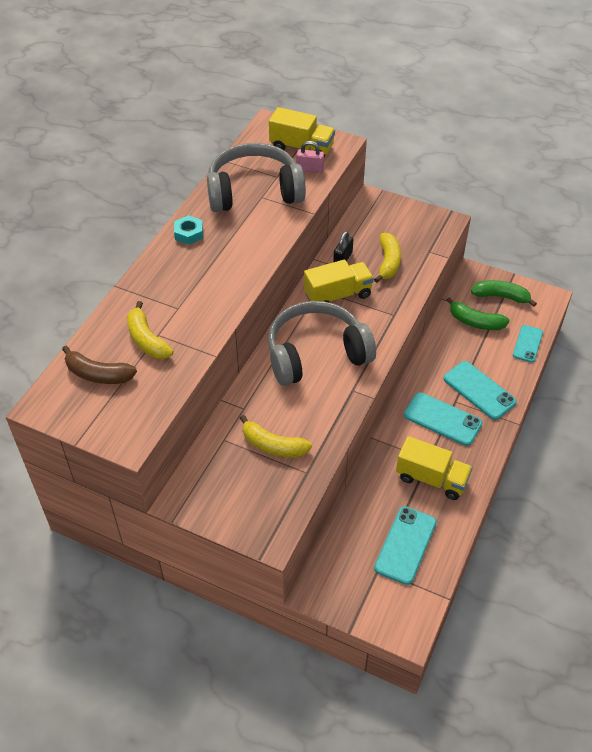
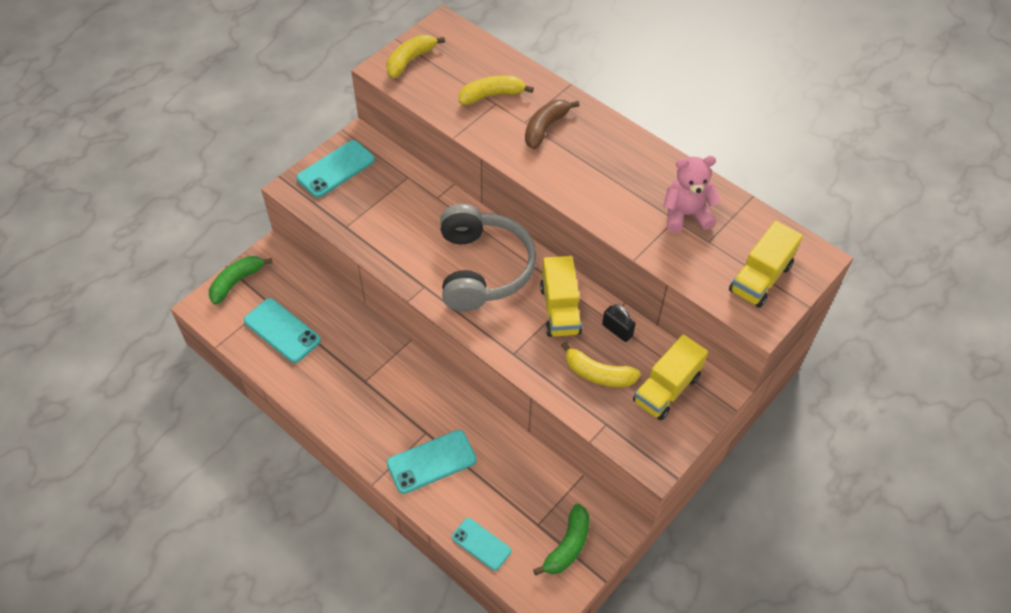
camera: 105 degrees right, 5 degrees up
(98, 374) = (464, 60): brown banana -> brown banana (545, 128)
(189, 233) = (629, 148): turquoise nut -> none
(254, 191) = (686, 215): grey headphones -> pink teddy bear
(273, 445) = (385, 209): yellow banana -> yellow banana (410, 60)
(310, 169) = (715, 276): pink padlock -> none
(431, 478) = (341, 376): yellow truck -> yellow truck (666, 389)
(442, 419) = (407, 411): turquoise phone -> turquoise phone (336, 169)
(475, 322) = (534, 498): green banana -> green banana (237, 282)

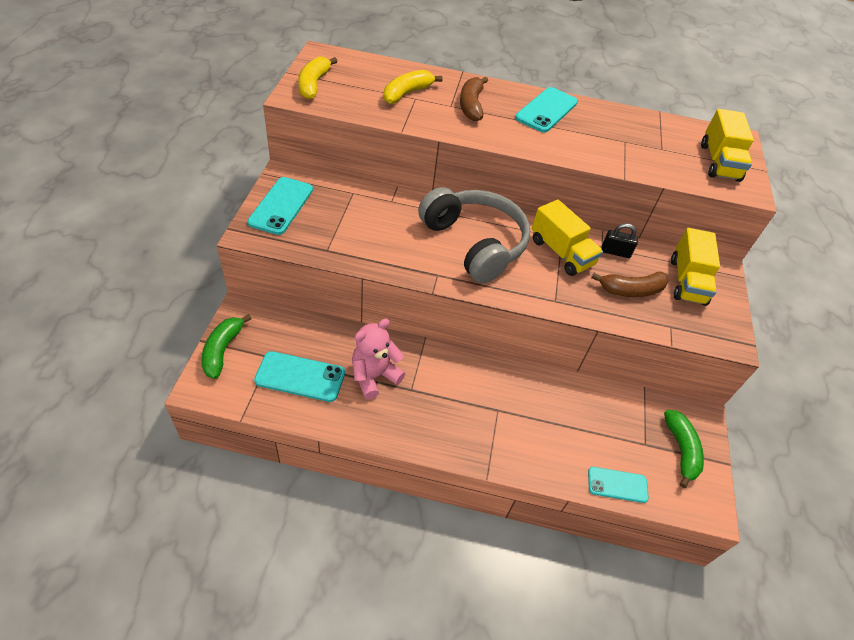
camera: 35 degrees left, 5 degrees down
(431, 461) = (522, 433): turquoise phone -> turquoise phone (546, 110)
(598, 374) = (631, 290): yellow banana -> brown banana
(686, 215) = (629, 136): pink teddy bear -> pink teddy bear (374, 376)

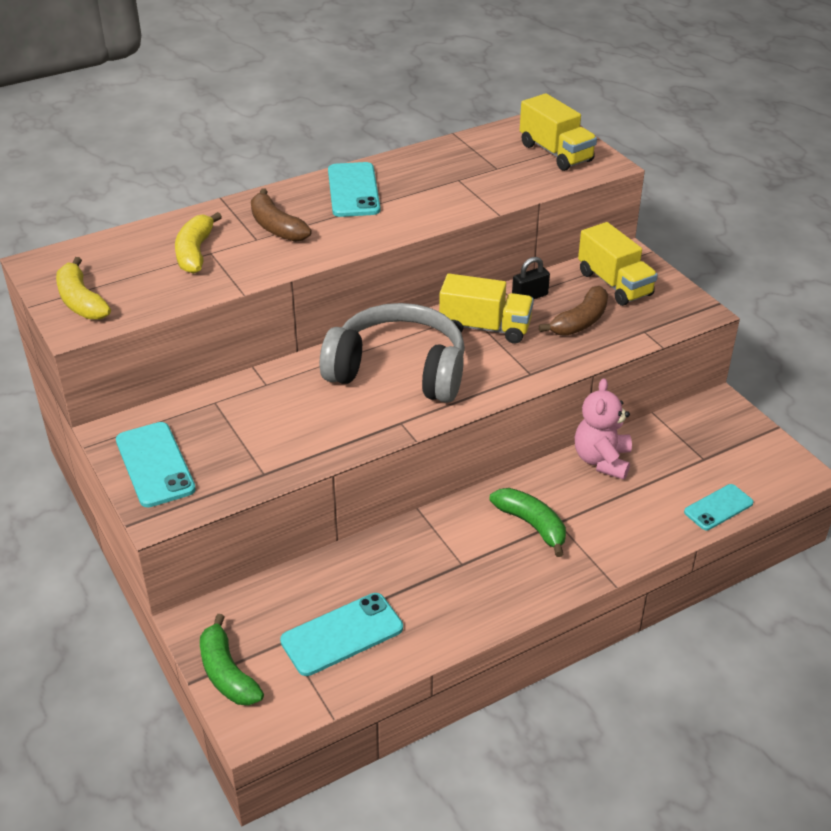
camera: 35 degrees left, 10 degrees down
(374, 376) = (413, 579): pink teddy bear -> pink teddy bear (602, 460)
(681, 450) = (734, 443): green banana -> green banana (532, 525)

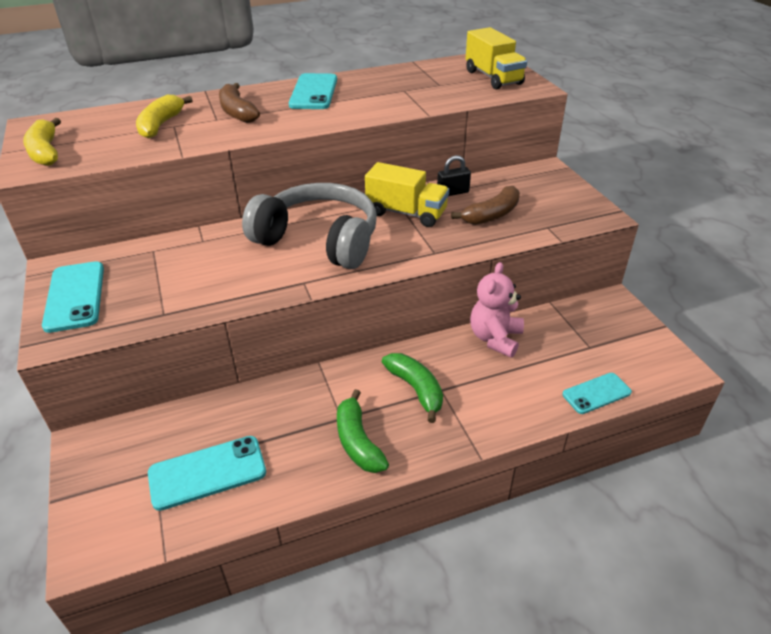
camera: 10 degrees right, 0 degrees up
(227, 673) = (88, 497): green banana -> green banana (357, 441)
(614, 284) = (529, 188): yellow truck -> none

